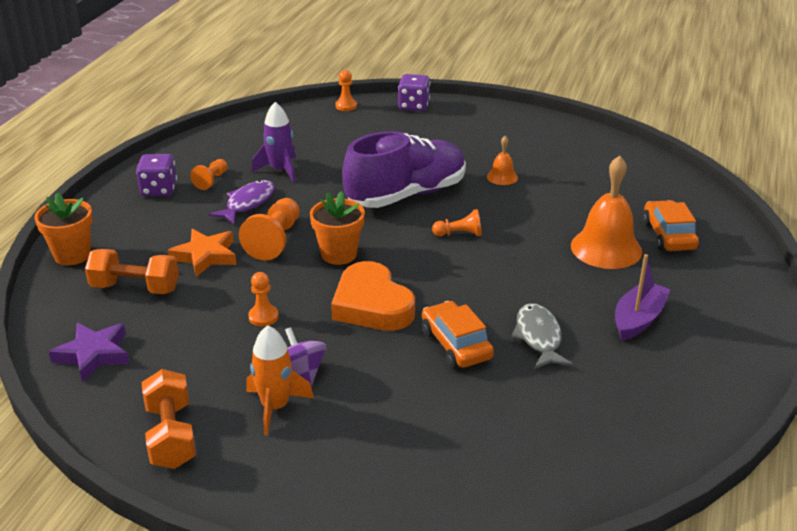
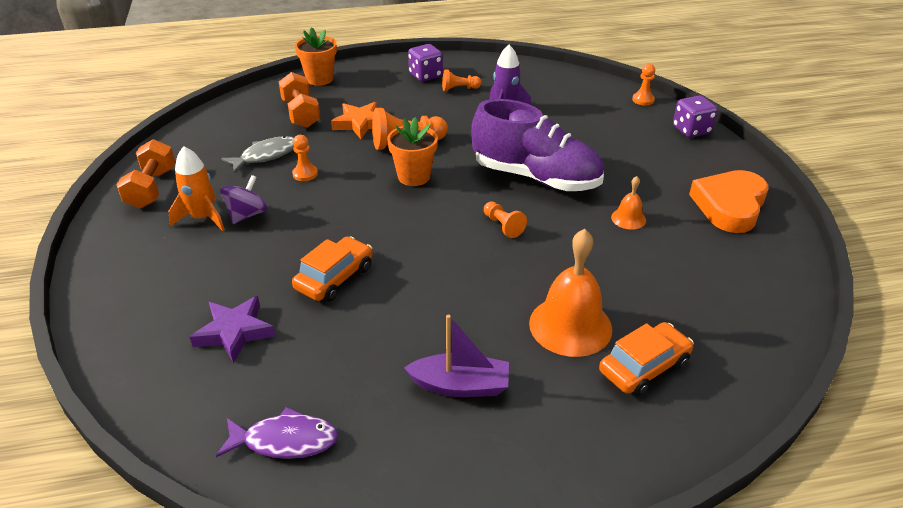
camera: 60 degrees right, 5 degrees up
(94, 354) = (219, 129): purple star -> purple star (234, 332)
(171, 436) = (152, 188): orange dumbbell -> orange dumbbell turned 45 degrees counterclockwise
(248, 203) = (444, 113): purple fish -> purple fish (285, 440)
(372, 305) = (357, 216): orange heart -> orange heart (729, 206)
(538, 337) = (379, 324): grey fish -> grey fish (266, 156)

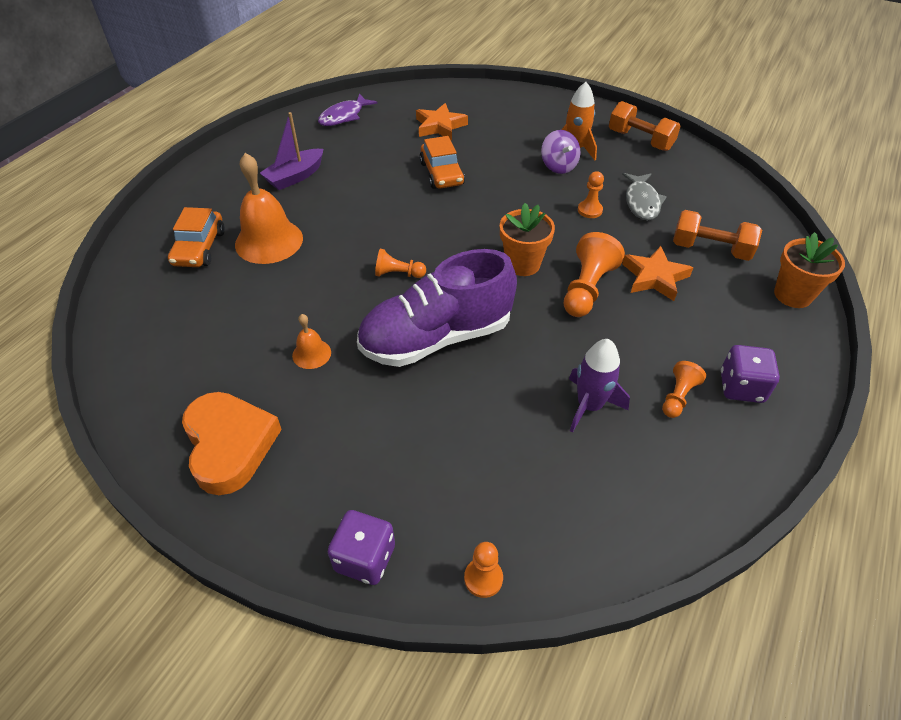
camera: 130 degrees right, 10 degrees up
(234, 332) = (440, 126): purple star -> orange star

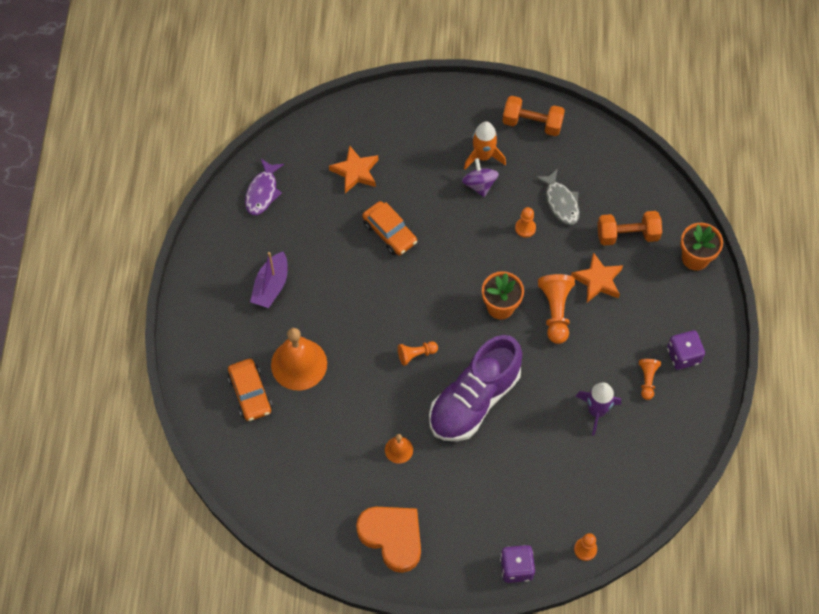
camera: 25 degrees left, 15 degrees up
(558, 166) = (479, 184): purple spinning top -> purple spinning top turned 150 degrees counterclockwise

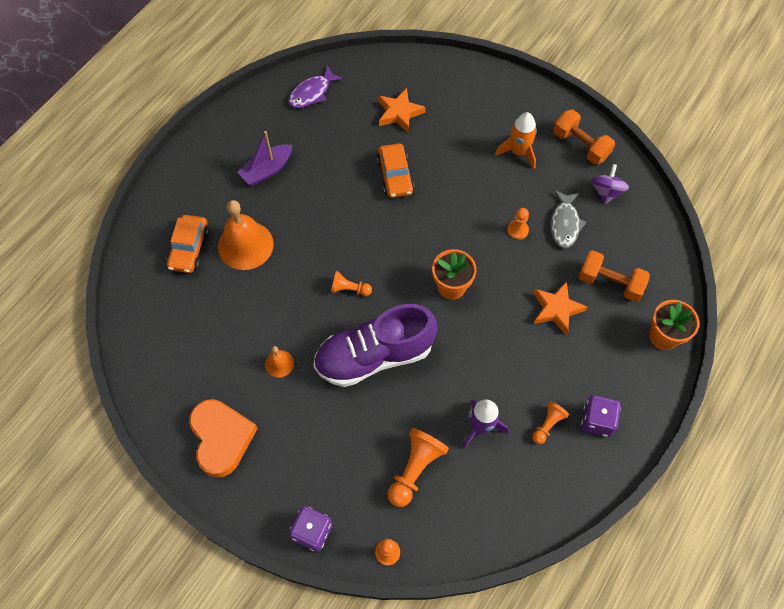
camera: 30 degrees right, 0 degrees up
(479, 184) = (500, 174): purple spinning top -> purple spinning top (606, 192)
(555, 311) = (499, 317): orange pawn -> orange pawn (415, 469)

